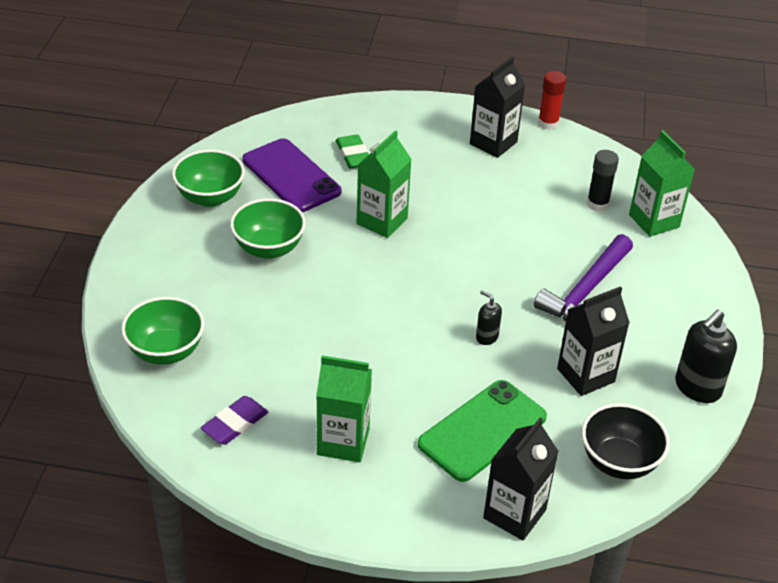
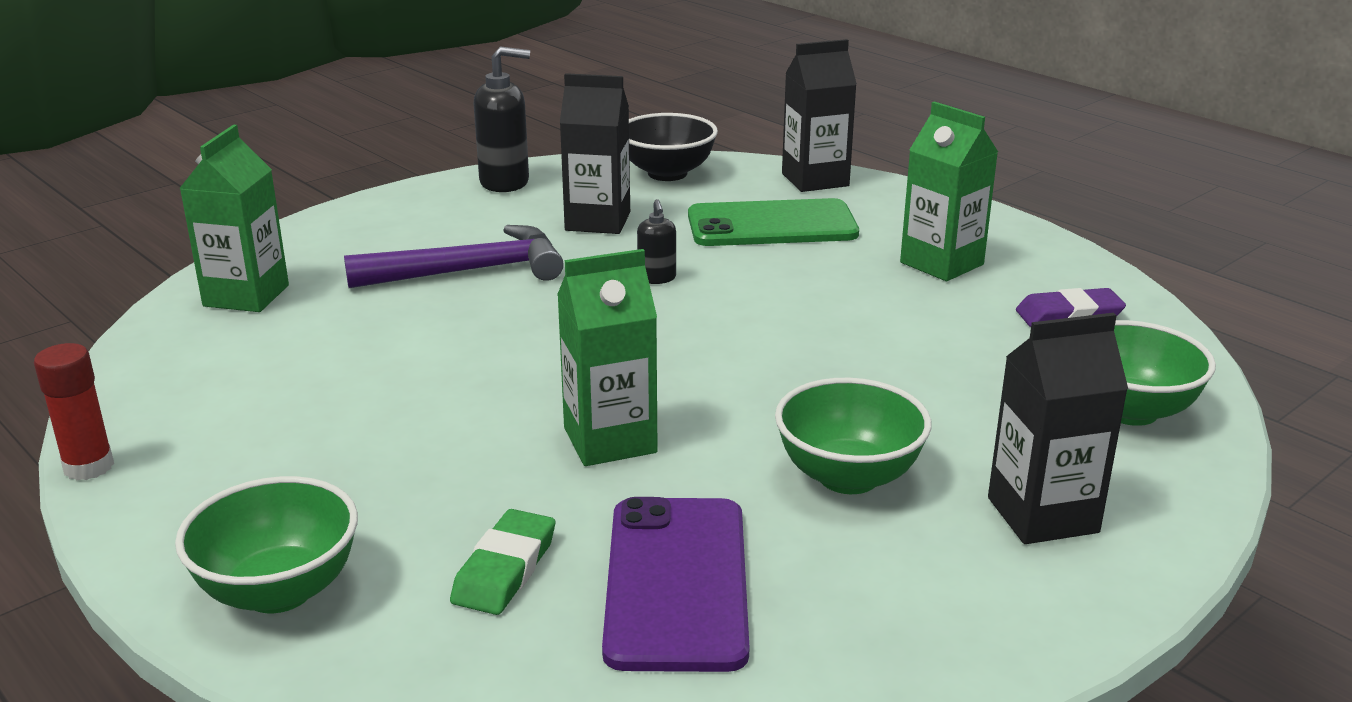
camera: 140 degrees left, 15 degrees down
(210, 197) = (887, 612): green bowl -> green bowl (279, 591)
(493, 143) = (235, 477): black carton -> black carton (1042, 515)
(597, 204) = (270, 337): black glue stick -> none

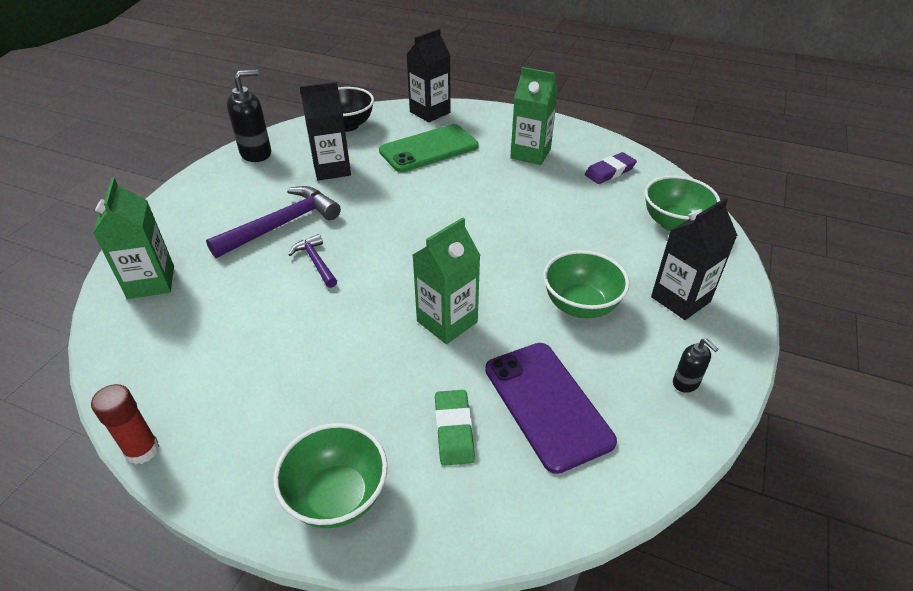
camera: 25 degrees left, 15 degrees up
(479, 324) = (316, 262): none -> purple hammer
(657, 278) = (393, 202): black soap dispenser -> black soap dispenser (686, 383)

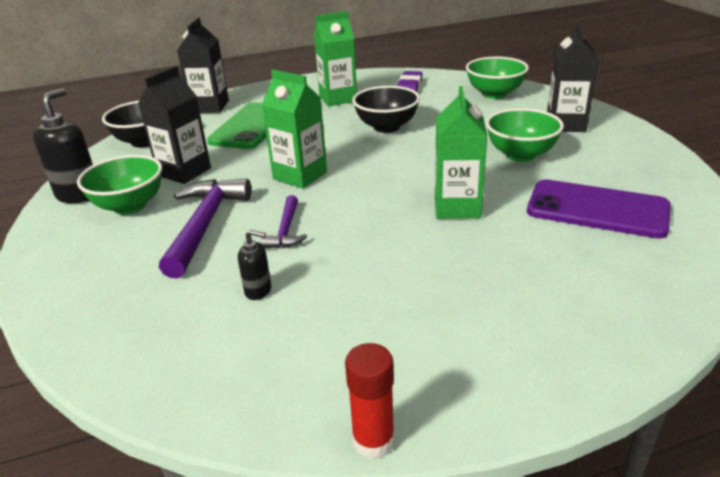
camera: 40 degrees left, 10 degrees down
(151, 282) = (136, 332): green carton -> green carton (300, 176)
(316, 262) = (286, 230): purple hammer -> purple hammer turned 105 degrees counterclockwise
(337, 496) = (579, 342): green bowl -> green bowl (129, 206)
(454, 430) = (574, 256): green eraser -> none
(521, 207) = (386, 127): none -> black bowl
(686, 383) = (640, 157): black soap dispenser -> black soap dispenser (258, 291)

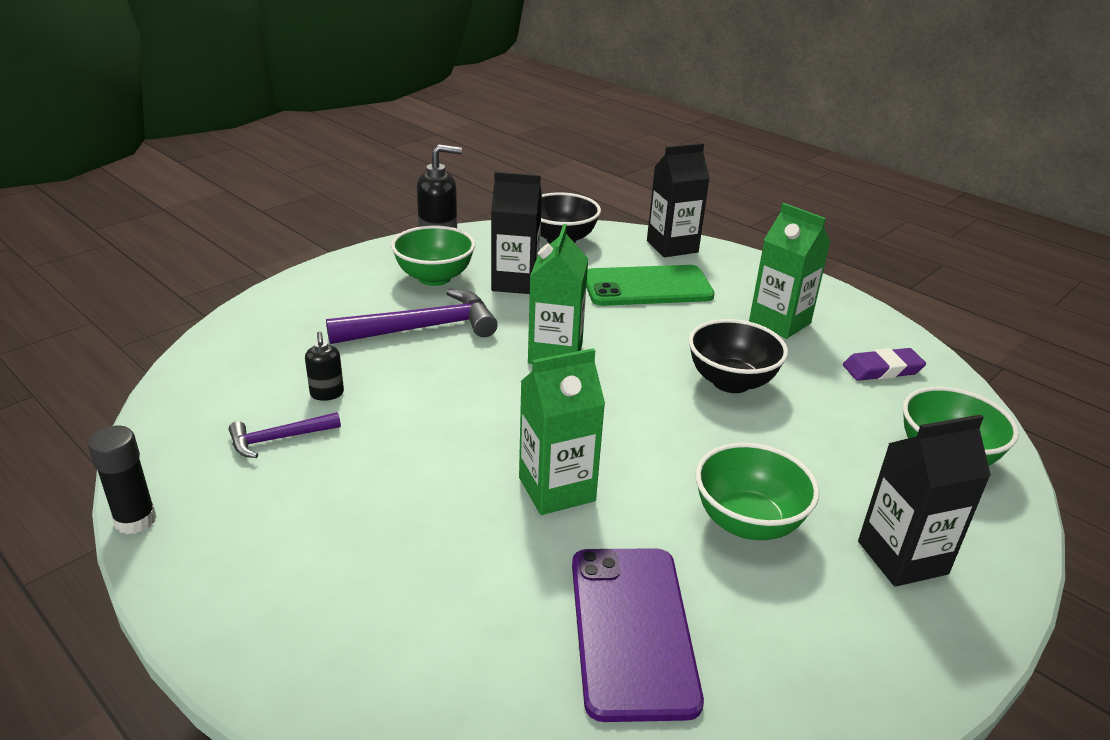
camera: 60 degrees right, 0 degrees up
(286, 230) = (438, 378): purple hammer -> purple hammer (279, 439)
(373, 441) = (135, 520): red glue stick -> black glue stick

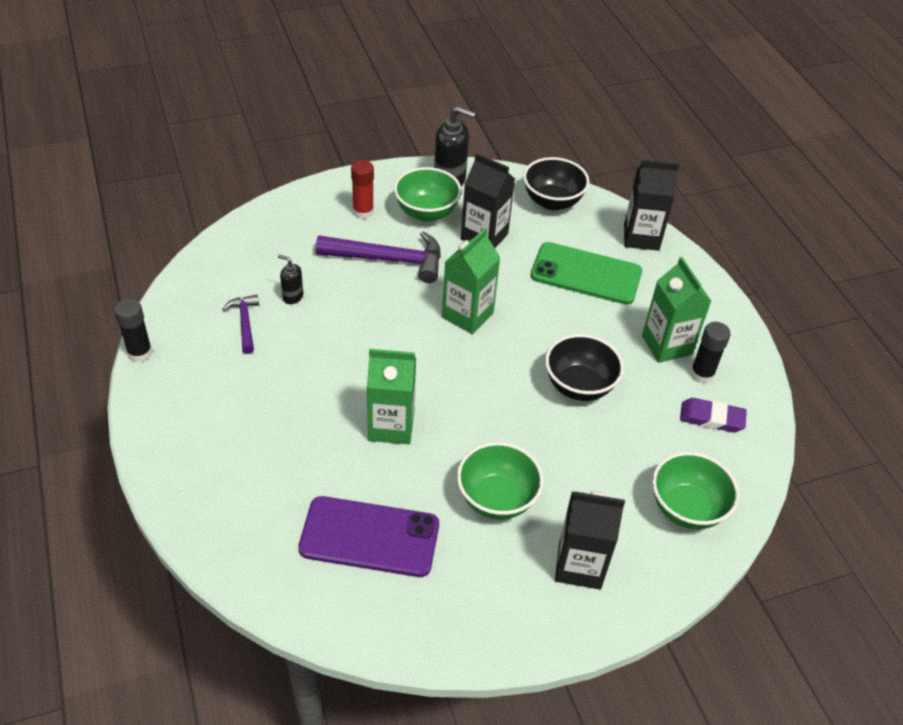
camera: 25 degrees right, 15 degrees up
(279, 439) = (245, 323): purple hammer -> purple hammer turned 75 degrees clockwise
(327, 394) = (292, 297): black soap dispenser -> black soap dispenser turned 105 degrees clockwise
(359, 294) = (363, 212): none -> red glue stick
(632, 629) = (369, 537): purple phone -> purple phone turned 75 degrees clockwise
(835, 336) = (702, 374): none -> black glue stick

